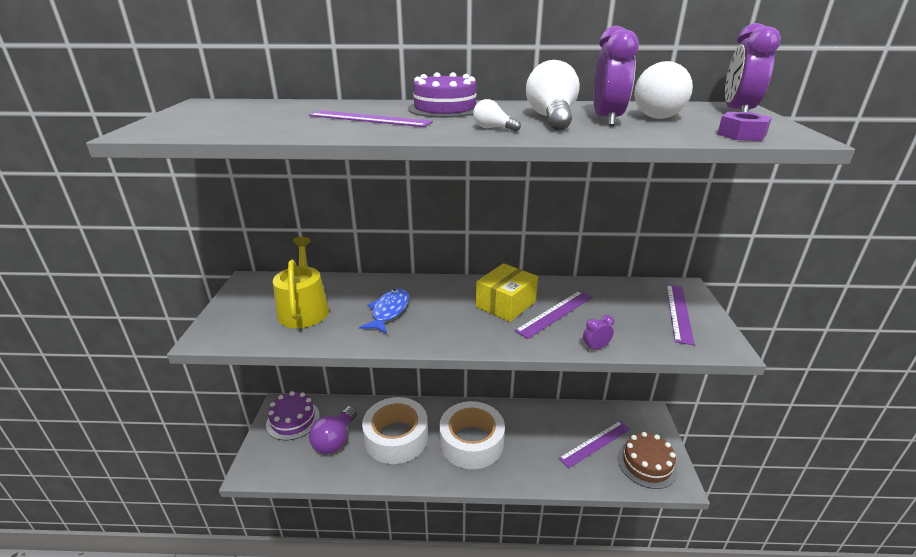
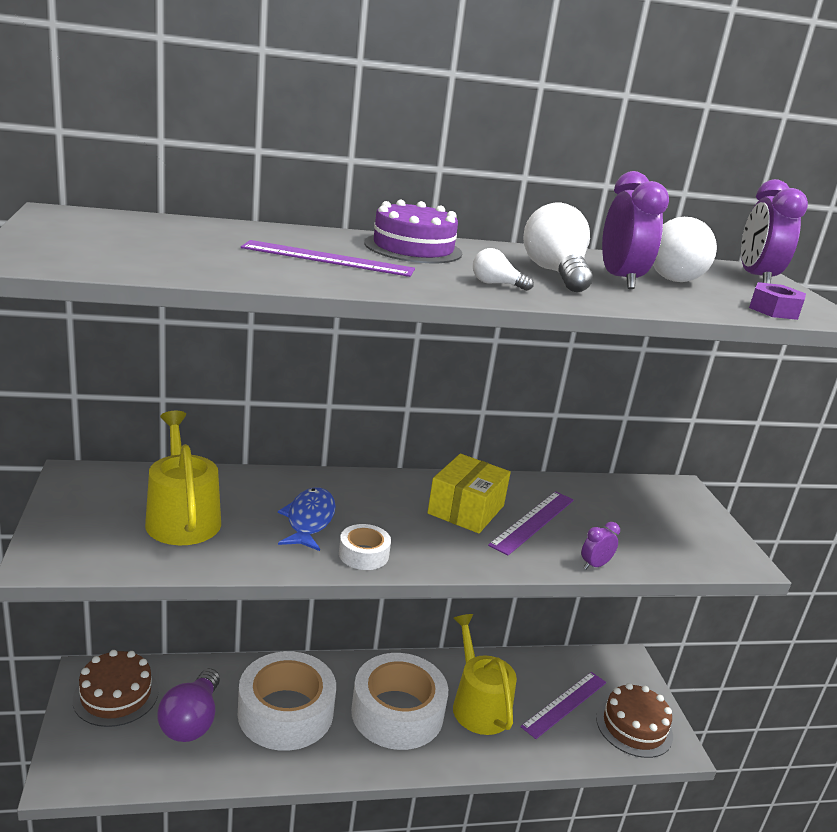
camera: 15 degrees left, 5 degrees down
(293, 420) = (116, 695): purple cake -> brown cake
(419, 336) = (363, 554): none -> white tape
(530, 440) = (478, 704): none -> yellow watering can
(679, 312) = (681, 519): purple ruler -> none

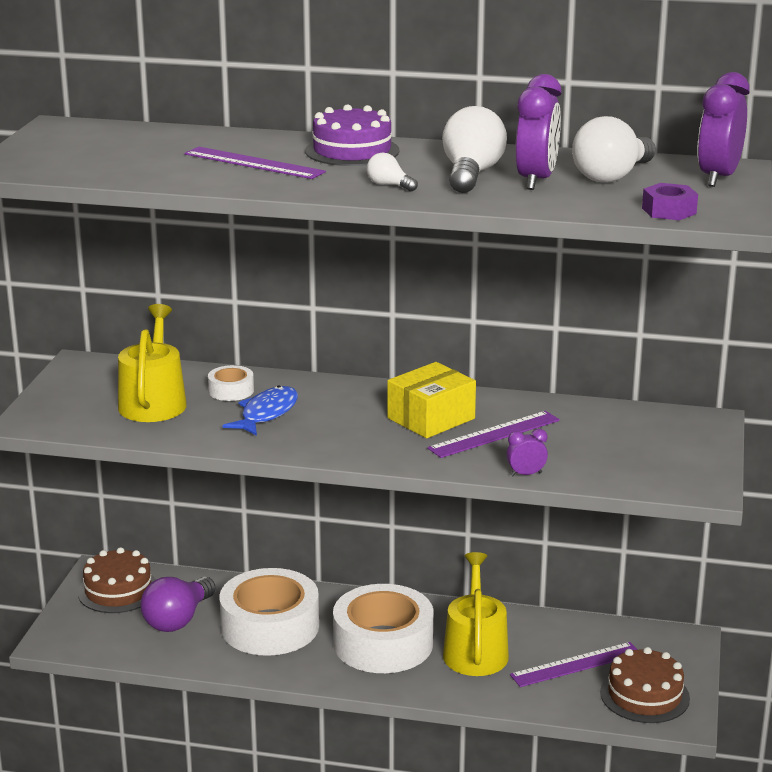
camera: 25 degrees right, 0 degrees up
(363, 554) = (298, 443): white tape -> white tape (231, 390)

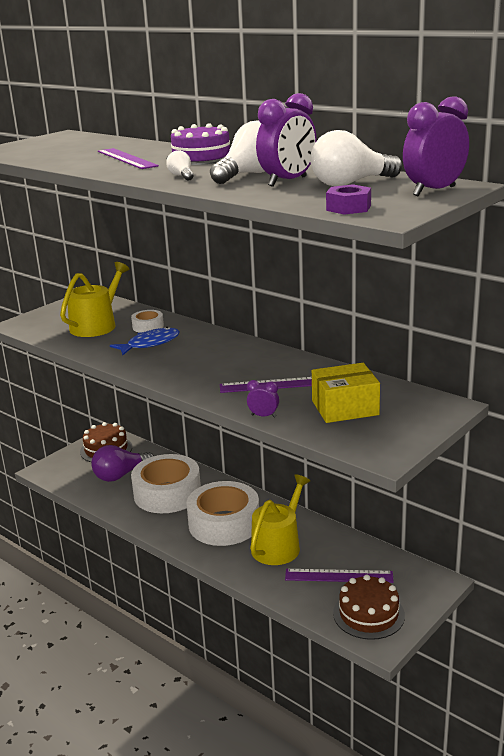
camera: 30 degrees right, 0 degrees up
(431, 418) = (247, 366): yellow box -> yellow box (345, 408)

